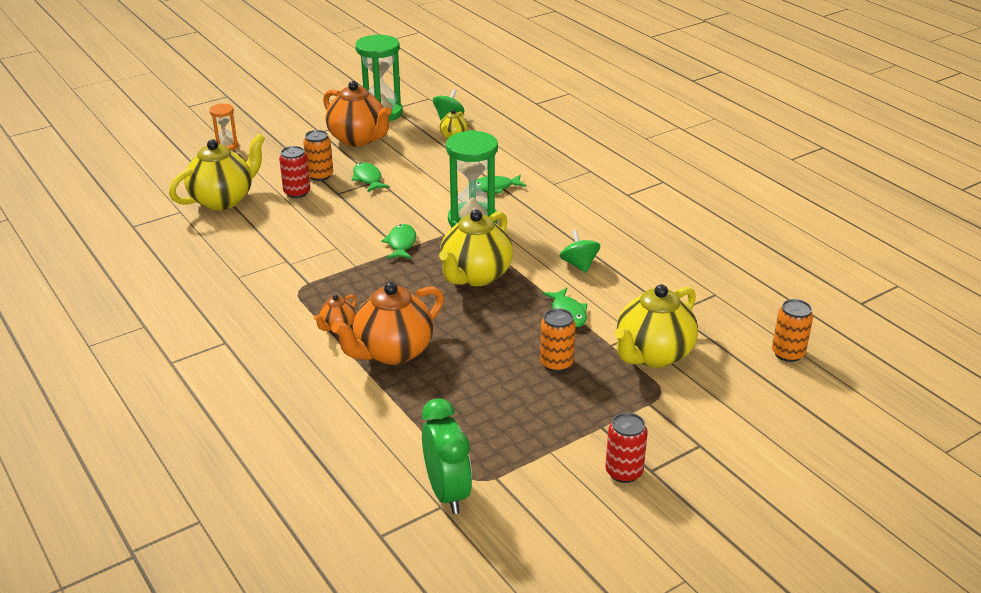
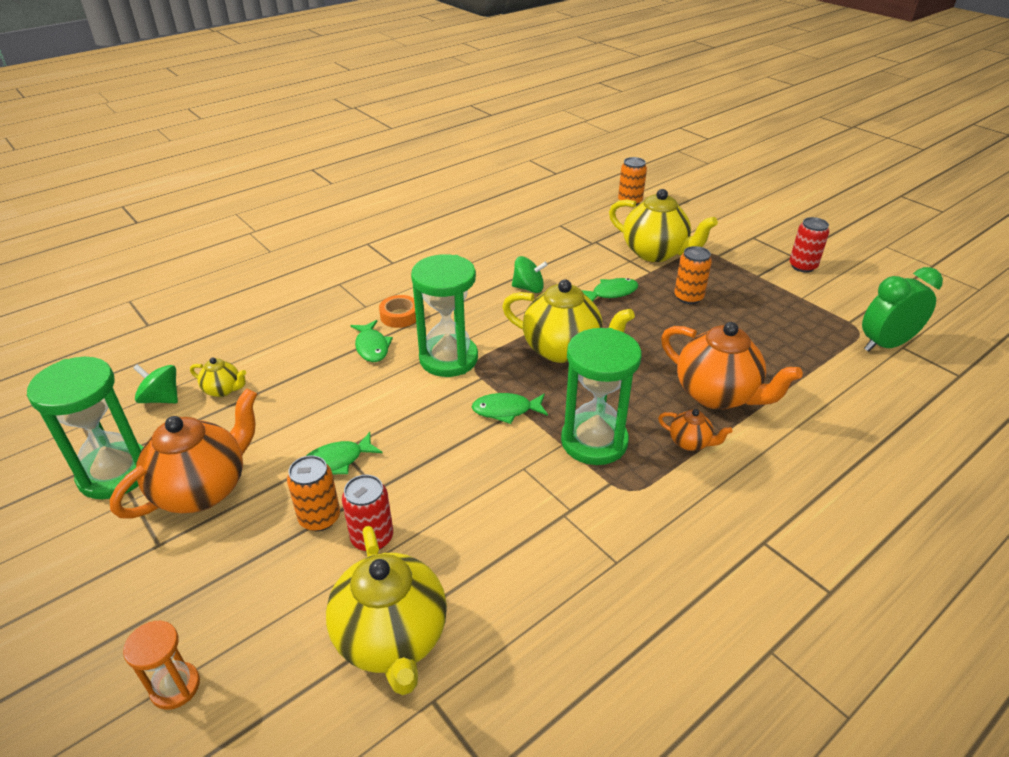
camera: 95 degrees left, 5 degrees up
(223, 200) = (392, 638): yellow teapot -> yellow teapot turned 150 degrees counterclockwise
(354, 280) = (594, 441): none -> green hourglass
(537, 199) = (399, 316): none -> orange tape
(579, 265) = (528, 288): green spinning top -> green spinning top turned 150 degrees counterclockwise

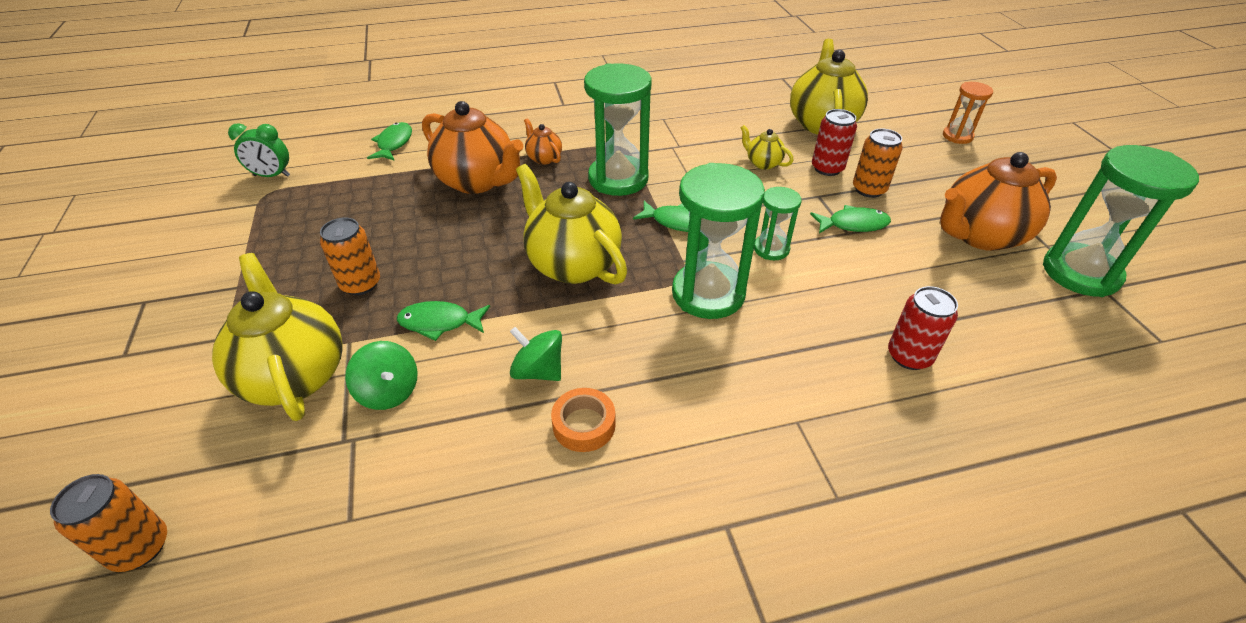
camera: 155 degrees left, 5 degrees up
(161, 398) = (1075, 348): green spinning top -> green spinning top (389, 391)
(223, 390) = (995, 336): yellow teapot -> yellow teapot (763, 163)
(372, 347) = (799, 340): green fish -> green fish (394, 143)
(399, 316) = (749, 382): orange tape -> orange tape (584, 425)
(411, 410) = (771, 249): none -> green hourglass
(717, 395) = (477, 181): orange teapot -> orange teapot turned 150 degrees clockwise
(802, 266) = (166, 281): red can -> red can (909, 356)
(885, 345) = (272, 176): green clock -> green clock, size x0.65

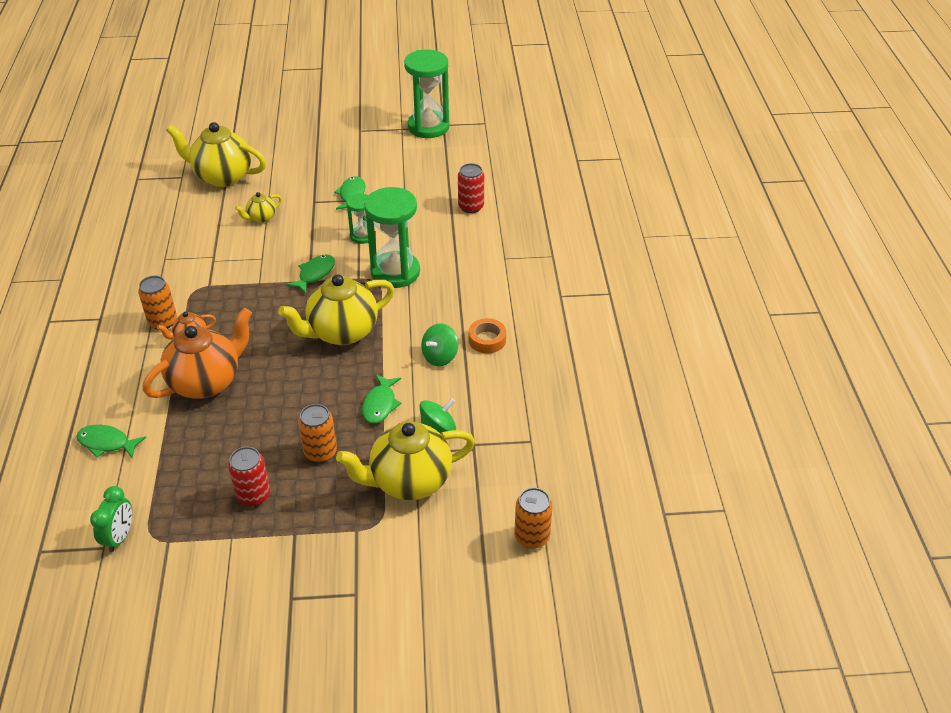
camera: 80 degrees left, 0 degrees up
(618, 179) = (244, 297): green hourglass -> none
(827, 168) = (283, 189): red can -> red can (253, 495)
(869, 189) = (317, 178): orange can -> orange can (163, 321)
(957, 136) = (274, 121): orange hourglass -> none
(980, 235) = (383, 149): orange teapot -> none

